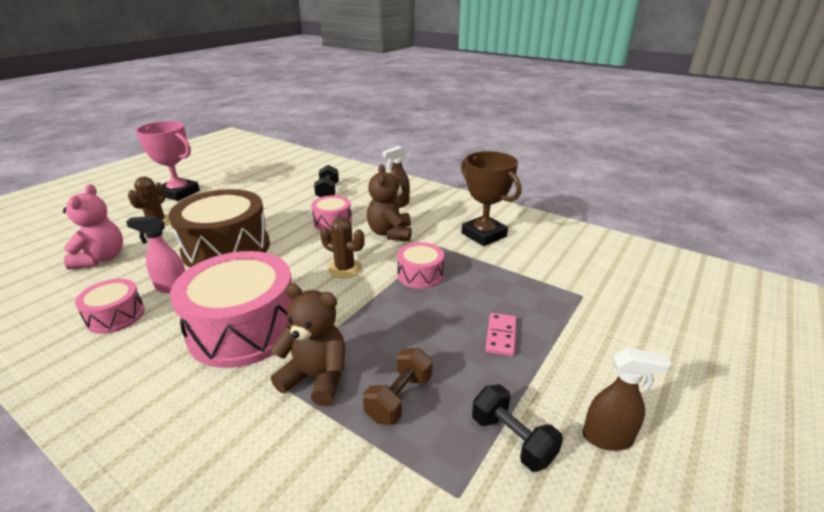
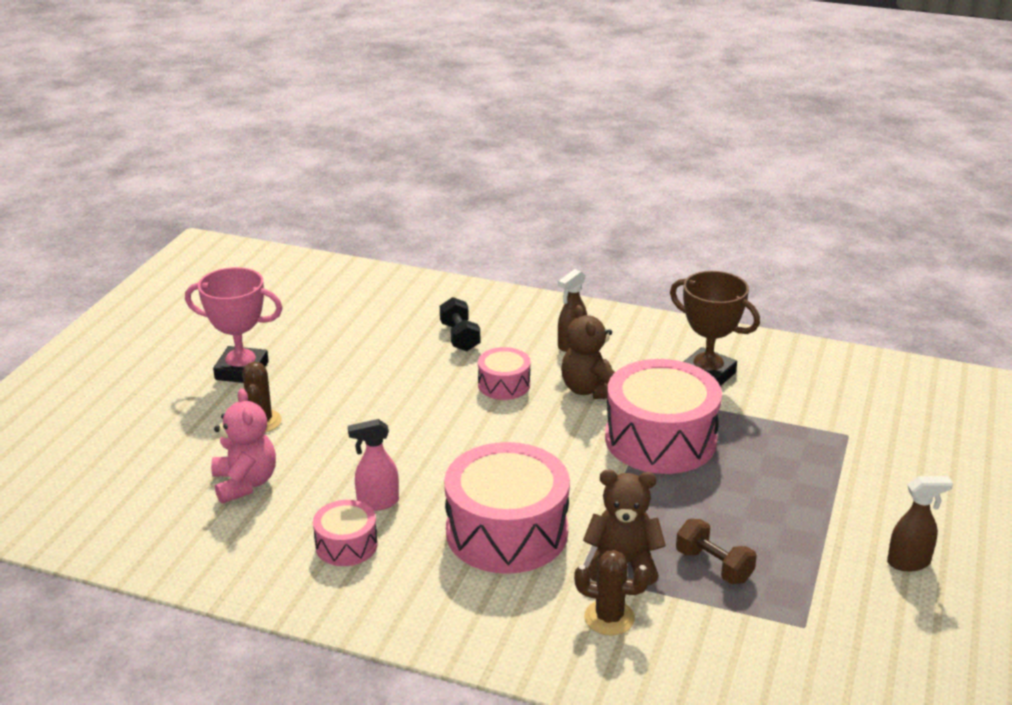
camera: 15 degrees left, 0 degrees up
(226, 248) = (396, 443): brown drum -> none
(345, 269) = (567, 446): brown cactus -> brown cactus (609, 618)
(399, 398) = (713, 566): brown dumbbell -> brown dumbbell turned 60 degrees counterclockwise
(420, 275) = (660, 439): pink drum -> pink drum, size x2.00
(500, 336) = (781, 492): pink domino -> none
(512, 439) = (830, 579): black dumbbell -> none

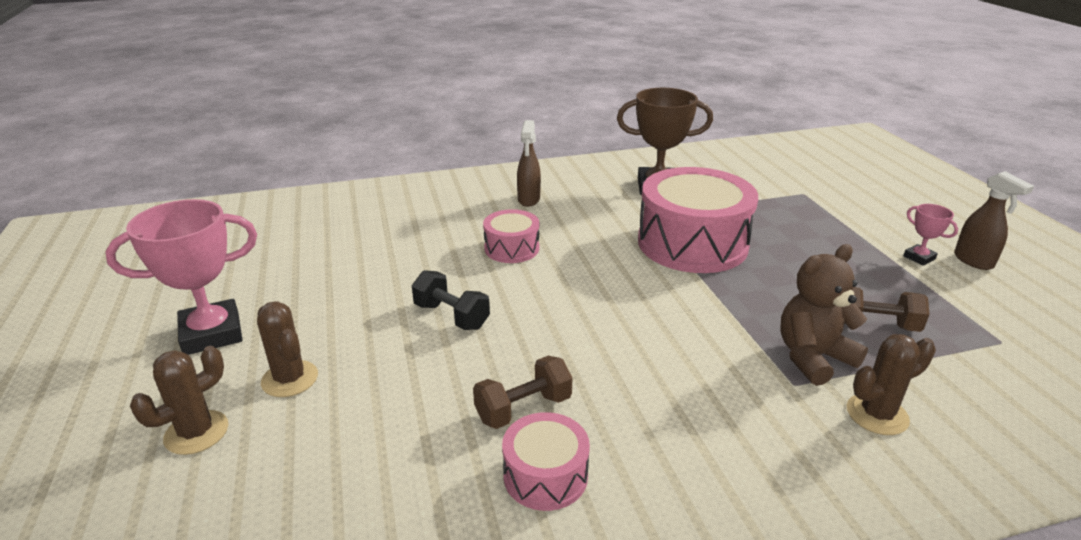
camera: 35 degrees left, 0 degrees up
(186, 432) = (196, 432): none -> brown cactus
(245, 483) = (340, 461): pink teddy bear -> none
(377, 503) = (523, 409): pink spray bottle -> brown dumbbell
(460, 337) = (424, 224): black dumbbell -> black dumbbell (451, 316)
(507, 532) = (683, 376): pink drum -> none
(590, 390) = (588, 227): brown teddy bear -> none
(857, 537) = (919, 258): none -> pink trophy
(909, 562) = (974, 261): brown spray bottle -> brown spray bottle turned 105 degrees clockwise

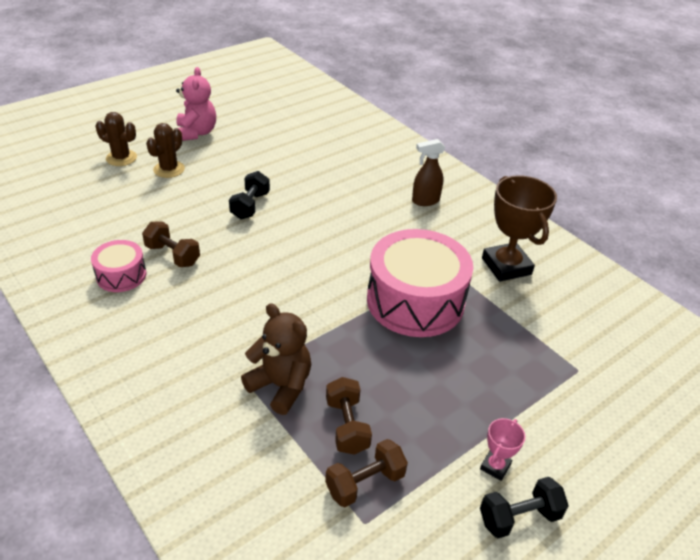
camera: 65 degrees right, 10 degrees up
(212, 333) = (196, 133): pink trophy -> pink teddy bear
(511, 248) = (346, 210): pink drum -> none
(877, 414) = (224, 424): brown cactus -> none
(951, 330) = (365, 483): none -> brown dumbbell
(974, 261) = (519, 517): brown spray bottle -> black dumbbell

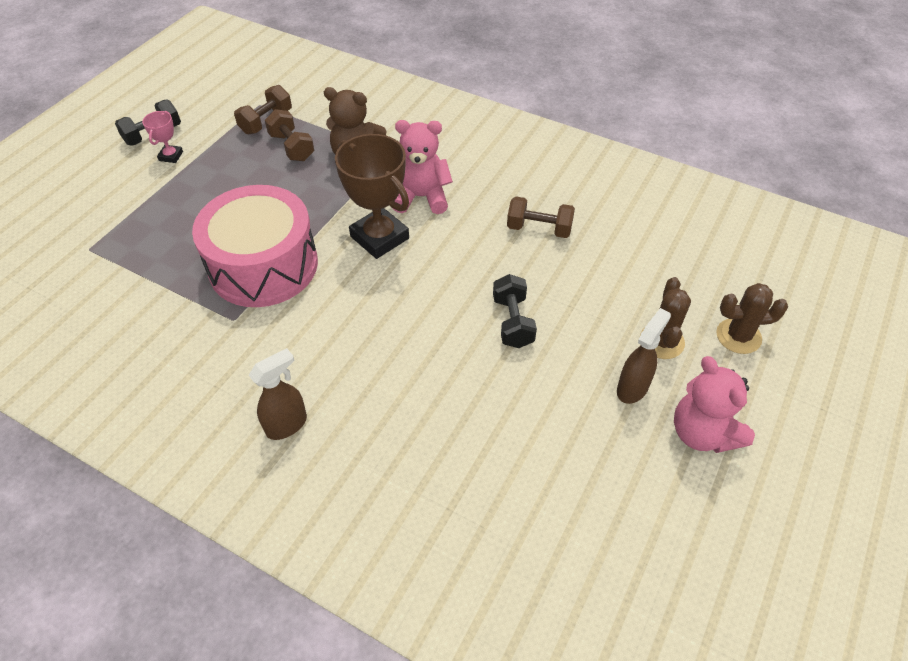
camera: 160 degrees right, 10 degrees up
(121, 275) = (565, 194): pink drum -> none
(211, 157) = (632, 388): none -> brown spray bottle
(247, 315) = (421, 197): none -> pink teddy bear
(506, 266) = (160, 348): brown trophy -> brown trophy (379, 237)

